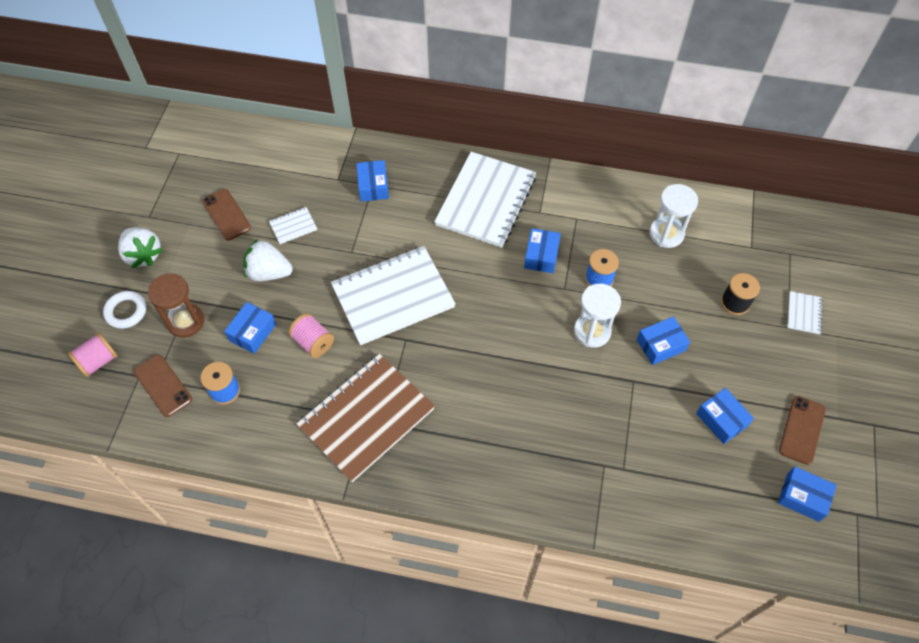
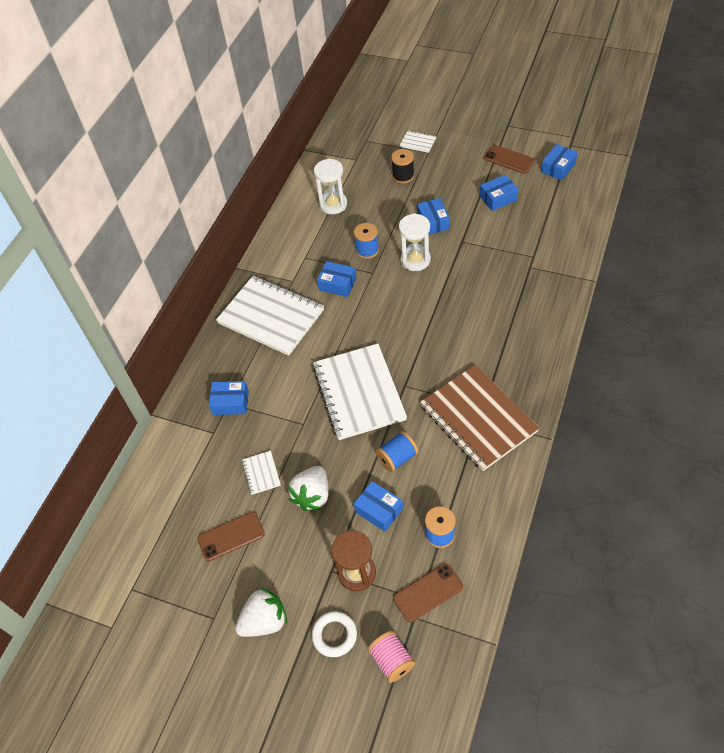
camera: 75 degrees left, 5 degrees down
(313, 342) = (397, 458): pink spool -> blue spool

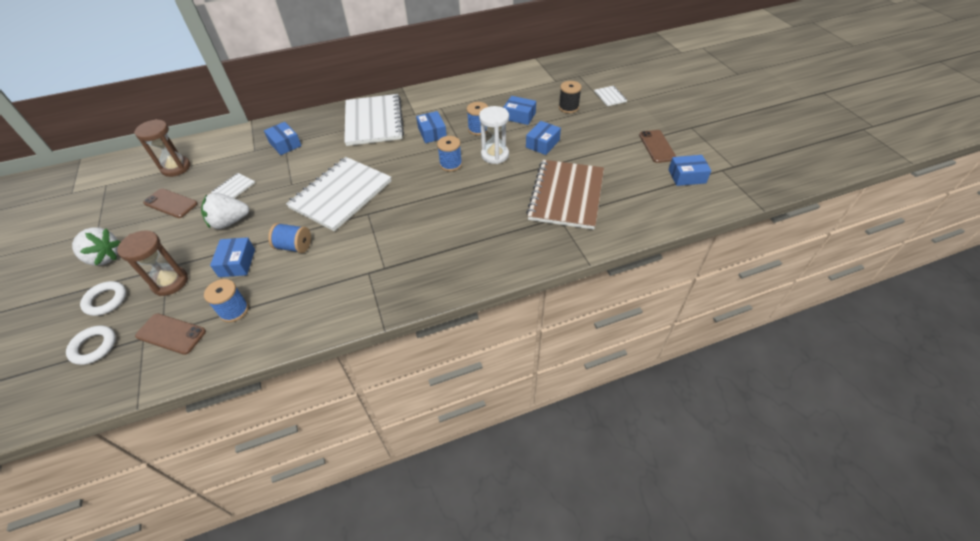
camera: 45 degrees right, 5 degrees down
(170, 512) = (176, 168): none -> brown hourglass
(333, 204) = (502, 94): white hourglass -> none
(392, 660) = (94, 347): pink spool -> white ring
(396, 295) = (451, 164): none -> blue spool
(478, 418) = (369, 271): brown notebook -> brown notebook (566, 195)
(498, 198) = (609, 162): blue box -> blue box (519, 116)

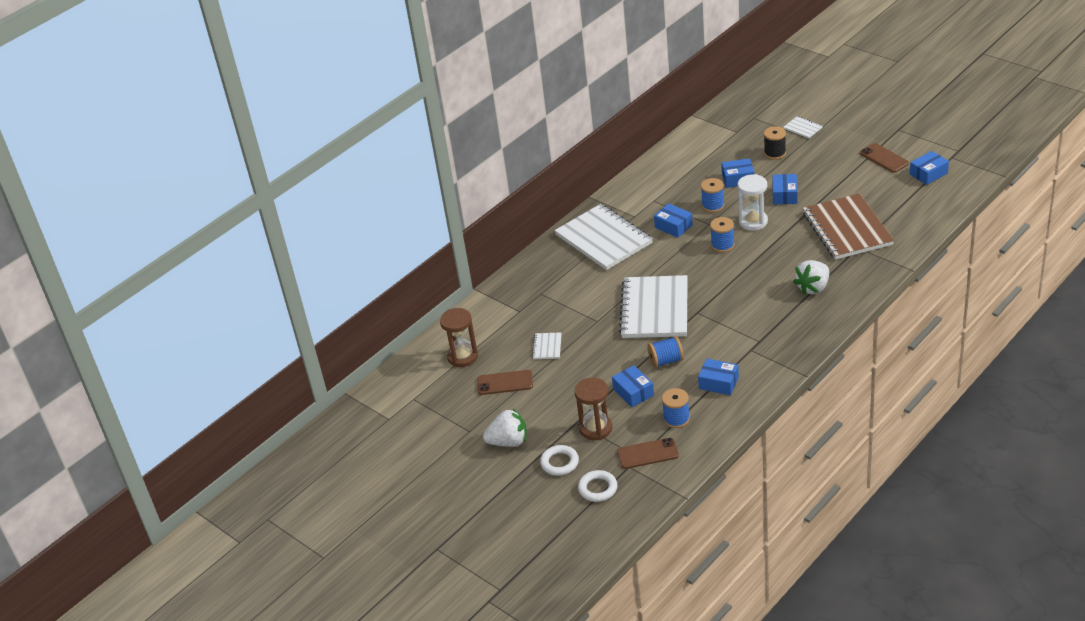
camera: 25 degrees left, 10 degrees down
(229, 222) = (583, 371): white strawberry -> white strawberry (813, 287)
(285, 144) = (542, 293): blue box -> blue box (718, 383)

